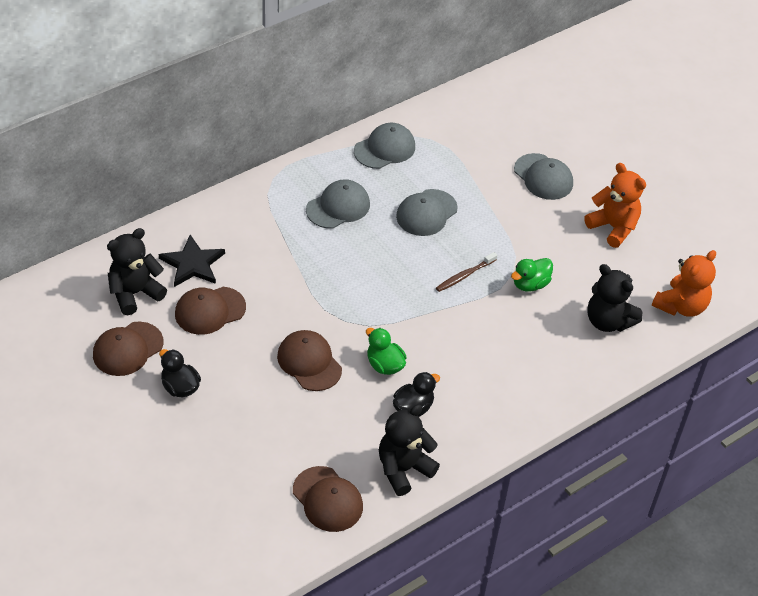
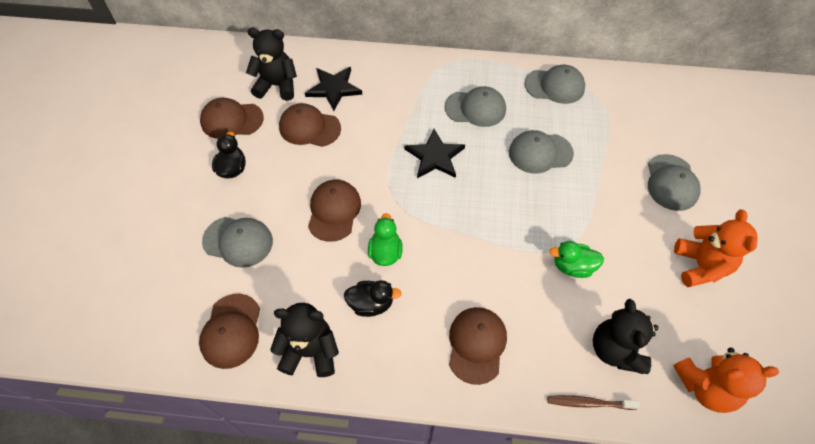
camera: 45 degrees right, 10 degrees up
(255, 437) = (238, 241): none -> grey cap
(345, 267) = (435, 156): none -> black star
(464, 275) = (522, 222): brown toothbrush -> brown toothbrush (589, 403)
(515, 382) = (476, 345): none -> brown cap

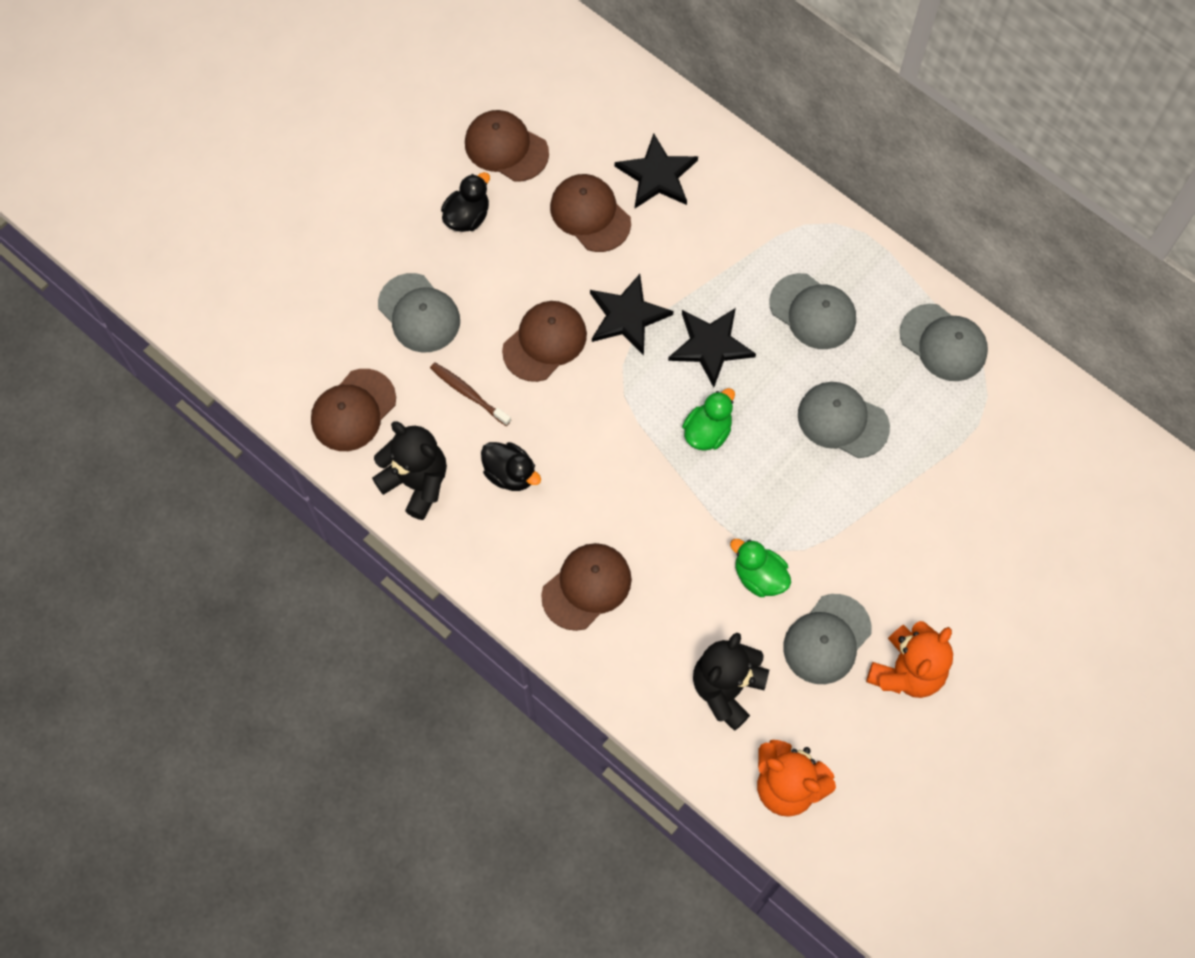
camera: 35 degrees right, 10 degrees up
(277, 86) = (591, 129): black teddy bear -> none
(373, 168) = (627, 316): none -> black star
(385, 252) = (566, 427): green duck -> green duck (707, 432)
(589, 403) = (653, 716): brown toothbrush -> brown toothbrush (468, 393)
(671, 182) = (971, 559): grey cap -> grey cap (827, 639)

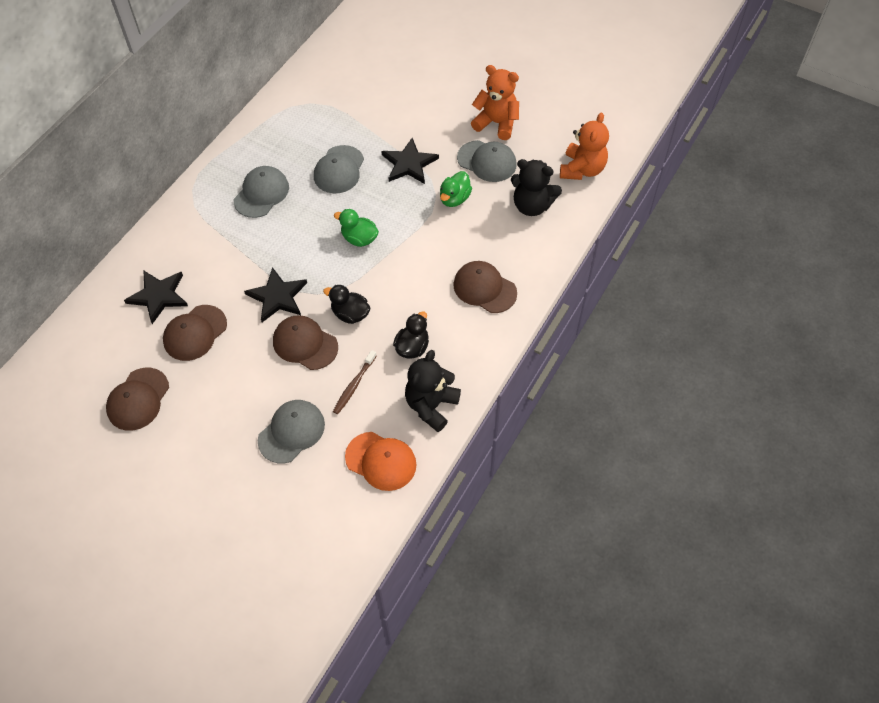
camera: 100 degrees left, 10 degrees down
(353, 410) = (381, 461): brown cap -> orange cap
(467, 217) = (203, 415): black duck -> black duck (350, 314)
(710, 346) = (294, 245): black star -> black star (409, 164)
(943, 343) = (276, 126): grey cap -> none

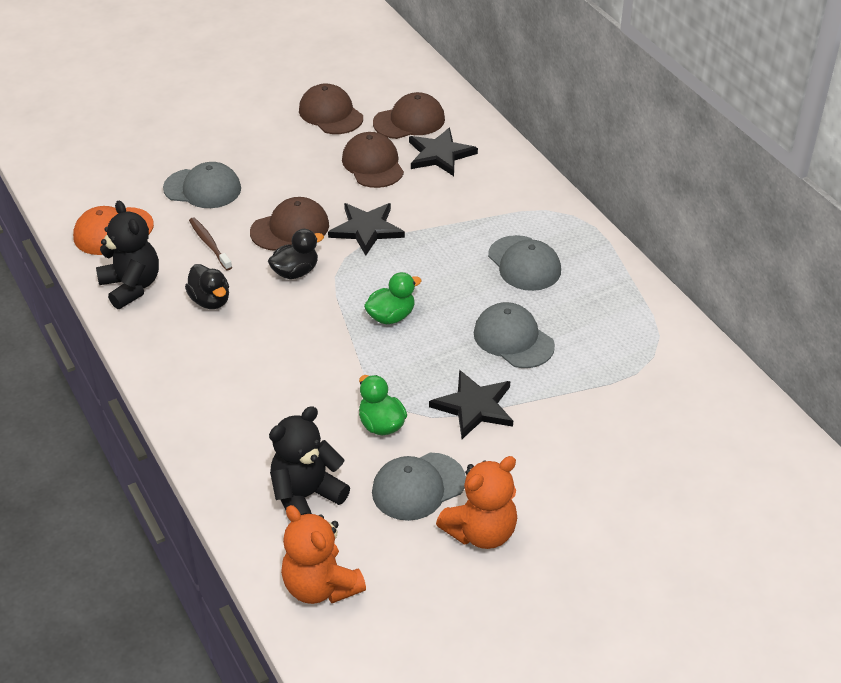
camera: 120 degrees right, 15 degrees down
(291, 432) = (202, 188): grey cap -> grey cap turned 60 degrees counterclockwise
(484, 288) = (226, 390): brown cap -> brown cap (409, 121)

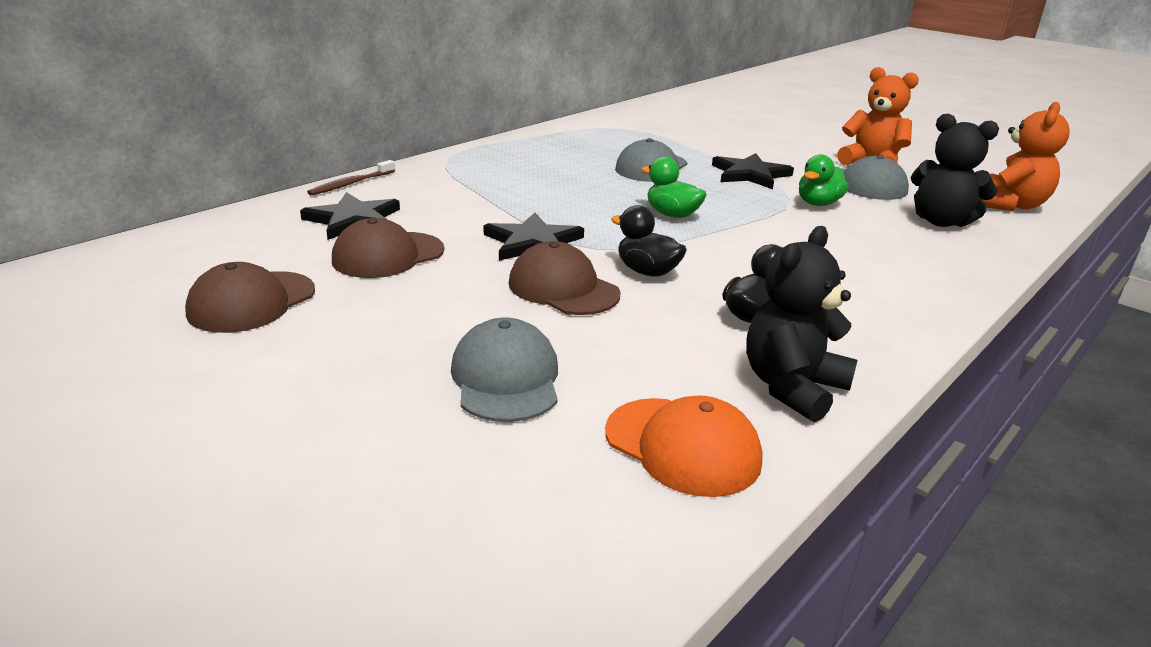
camera: 110 degrees left, 15 degrees down
(209, 244) = (640, 342): brown toothbrush -> brown toothbrush (351, 184)
(409, 121) = (272, 245): brown cap -> none
(524, 263) = (540, 170): grey cap -> none

